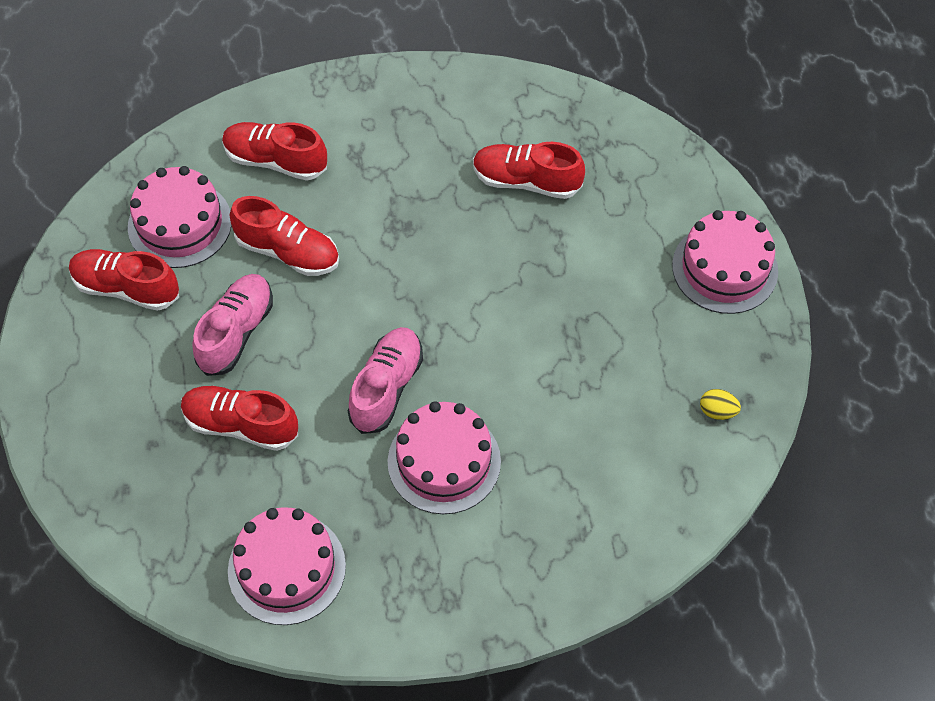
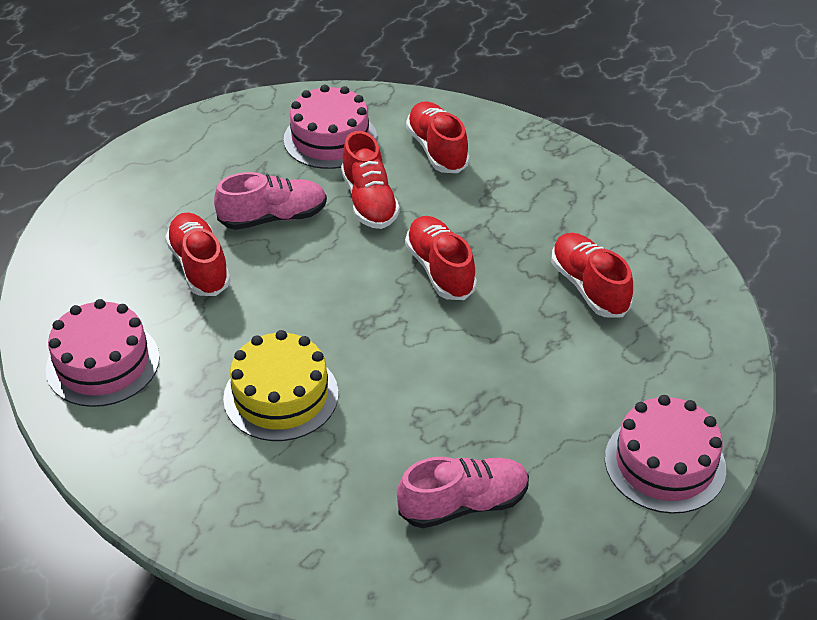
camera: 50 degrees right, 15 degrees down
(126, 288) = (251, 146): red shoe -> red shoe (440, 270)
(386, 387) = (312, 323): pink shoe -> pink shoe (463, 504)
(444, 461) = (281, 396): pink cake -> yellow cake
(717, 411) = (516, 548): yellow egg -> none

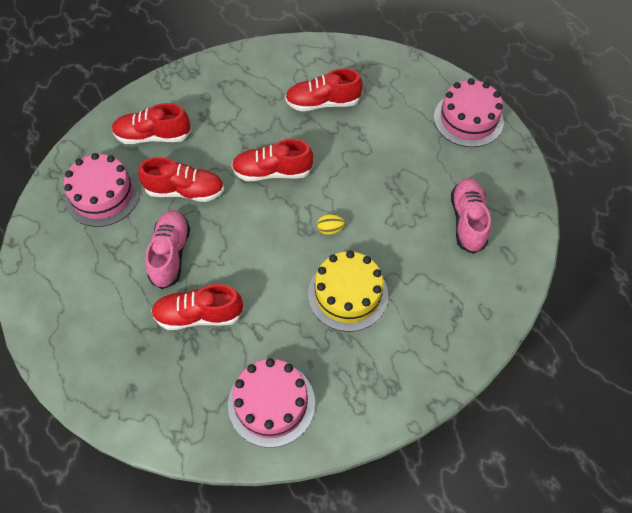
camera: 70 degrees left, 15 degrees up
(375, 351) = (330, 229): none -> yellow egg

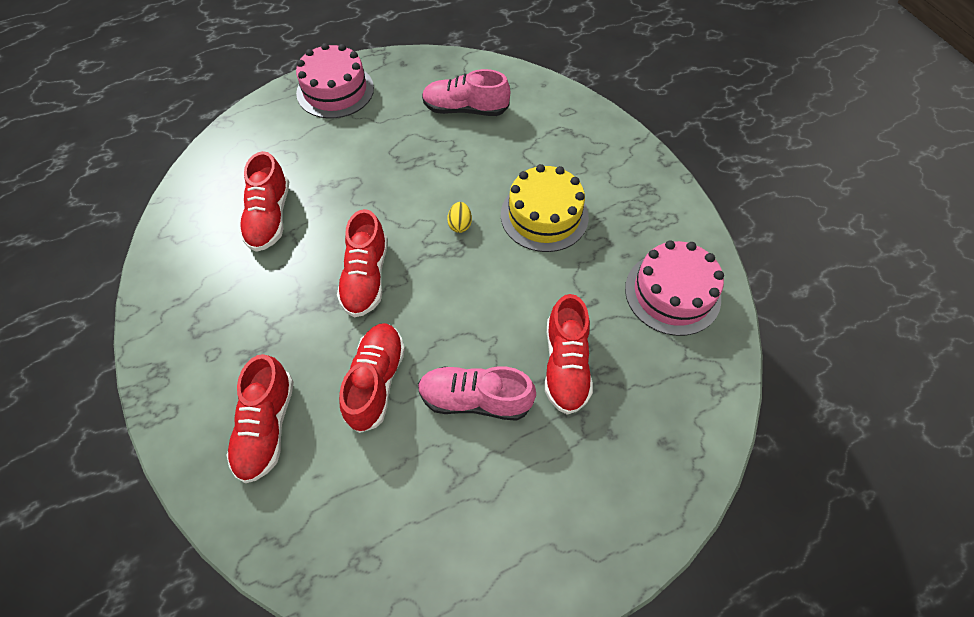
camera: 85 degrees left, 0 degrees up
(102, 195) = (361, 498): pink cake -> none

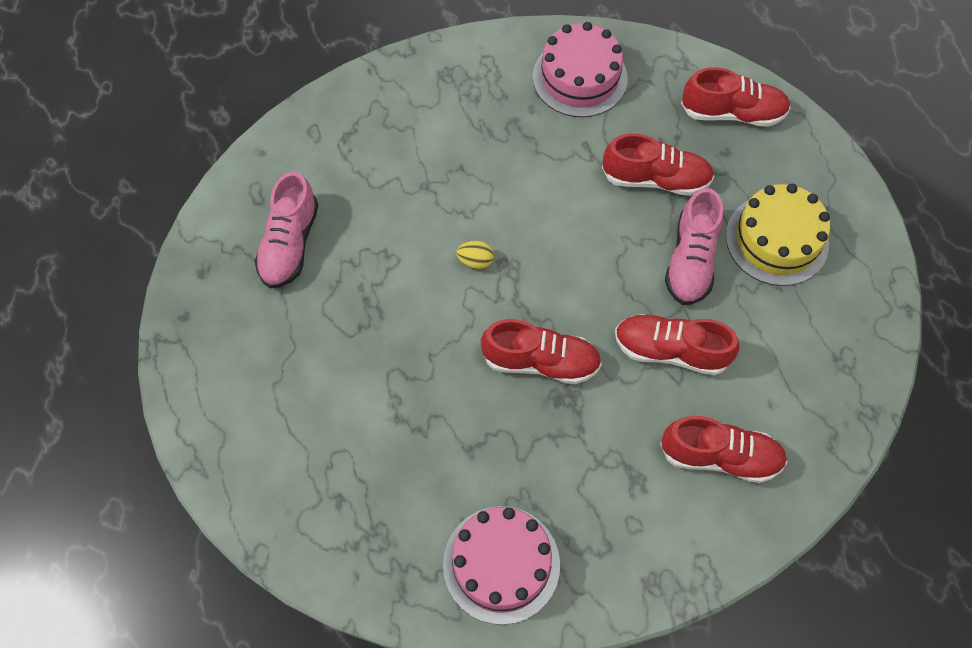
camera: 85 degrees left, 5 degrees up
(270, 217) = (441, 477): red shoe -> red shoe (732, 113)
(335, 90) = (222, 405): pink cake -> pink cake (501, 564)
(544, 215) = (471, 176): yellow cake -> yellow cake (777, 240)

